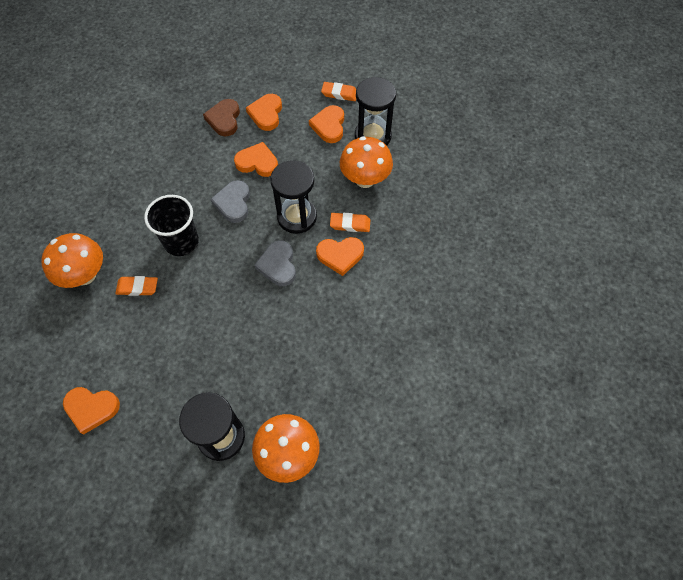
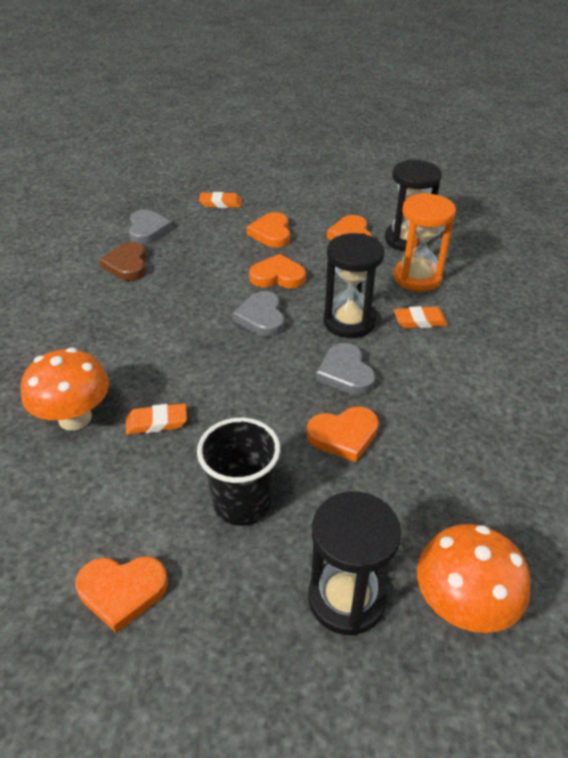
camera: 10 degrees left, 20 degrees down
(170, 97) = (148, 230): none -> grey heart
(181, 242) = (205, 364): black cup -> black cup (242, 502)
(224, 119) = (221, 243): brown heart -> brown heart (127, 265)
(339, 94) = (350, 209): orange eraser -> orange eraser (220, 203)
(340, 255) = (423, 353): orange heart -> orange heart (343, 435)
(365, 179) = (417, 278): orange mushroom -> orange hourglass

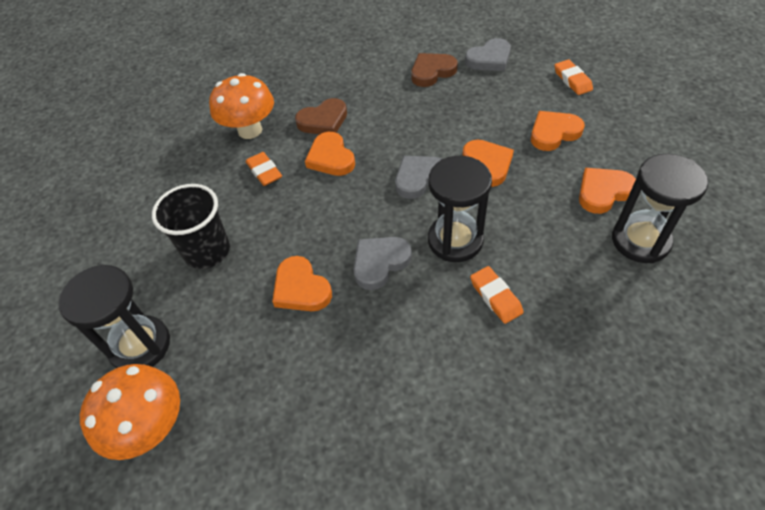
camera: 70 degrees right, 10 degrees up
(121, 355) = (323, 121): none -> brown heart
(122, 591) = (118, 222): orange heart -> orange heart (331, 158)
(417, 278) = (572, 272): orange hourglass -> none

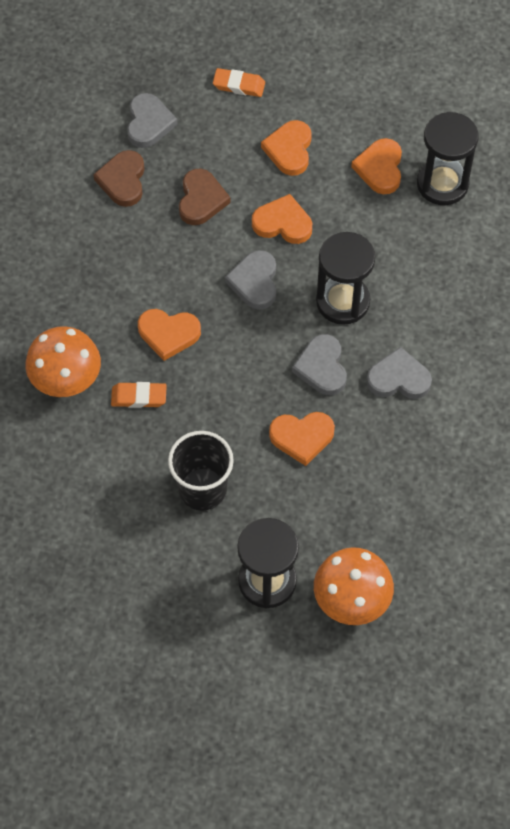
camera: 60 degrees left, 10 degrees up
(323, 121) = (110, 312): brown heart -> brown heart (201, 200)
(416, 325) = (398, 378): none -> grey heart
(495, 297) = (415, 311): orange eraser -> none

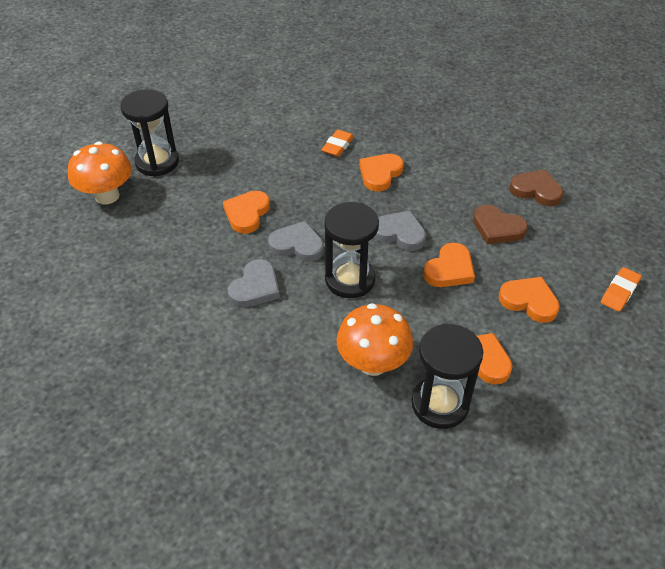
camera: 115 degrees right, 15 degrees down
(66, 381) = (372, 119): orange mushroom -> orange mushroom (373, 363)
(149, 123) = (592, 221): grey heart -> none
(202, 489) = (246, 154): black cup -> none

